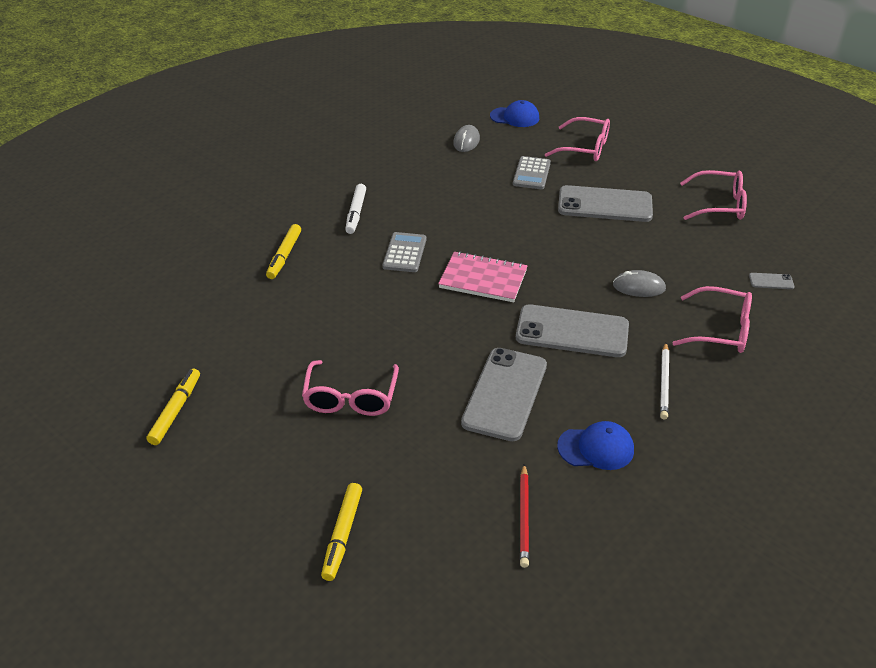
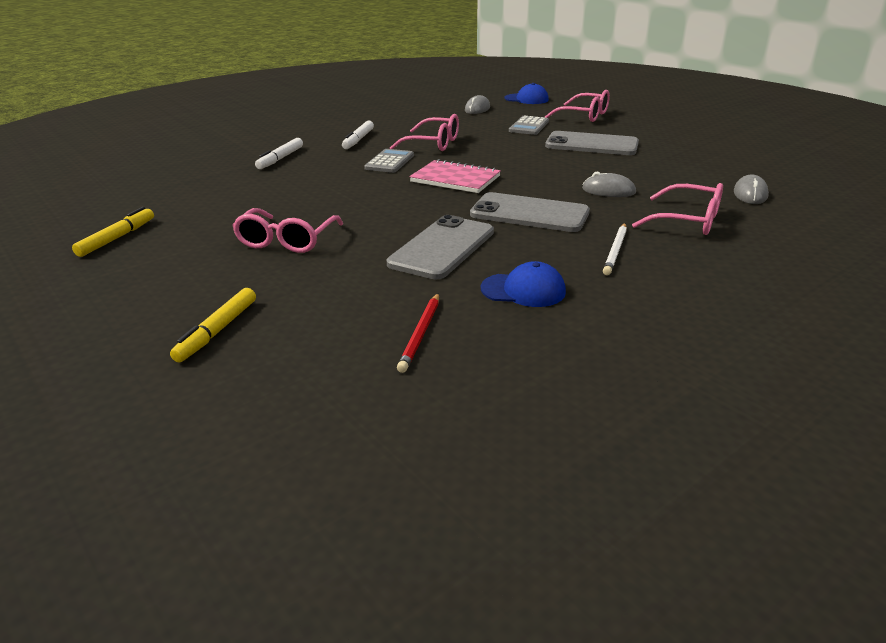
camera: 10 degrees right, 10 degrees down
(284, 256) = (280, 159): yellow marker -> white marker
(719, 205) = (706, 149): pink glasses -> pink glasses (433, 144)
(771, 281) = (750, 194): grey phone -> grey mouse

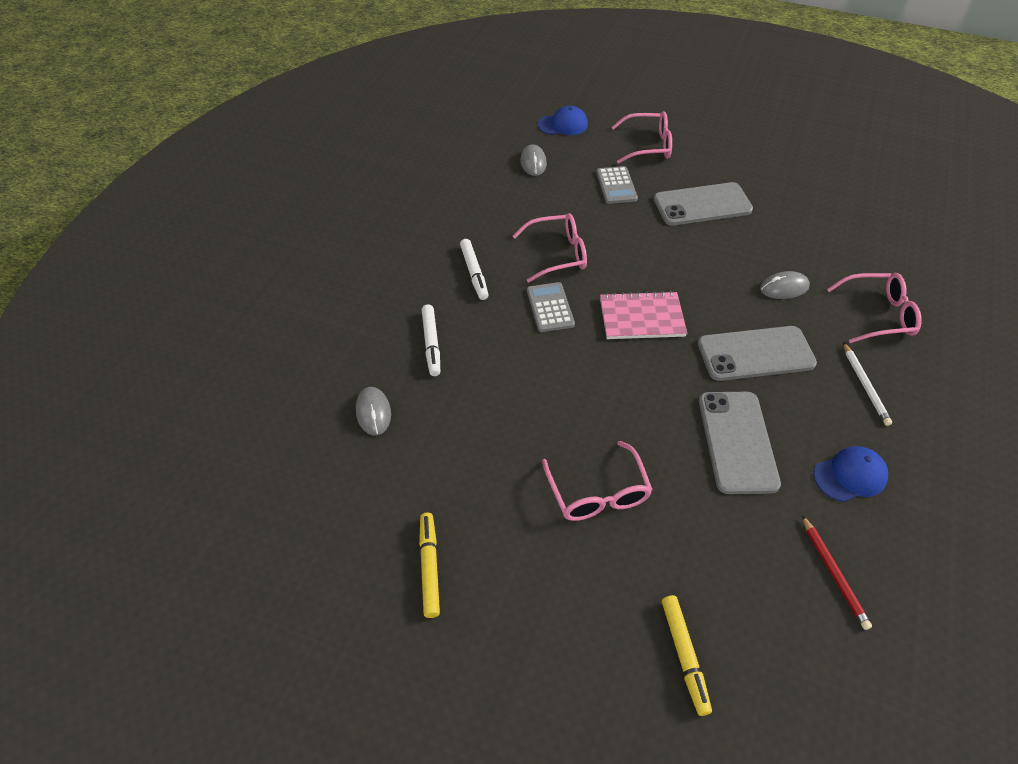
camera: 30 degrees left, 20 degrees up
(750, 194) = (888, 251): grey mouse -> grey mouse (373, 412)

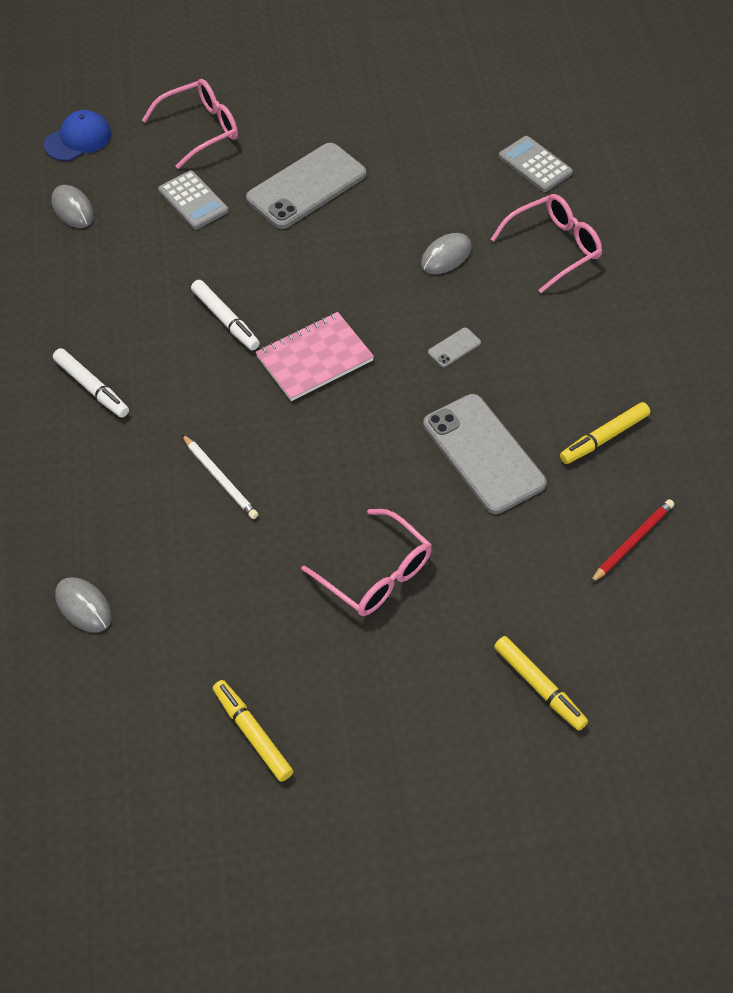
camera: 30 degrees left, 5 degrees up
(431, 343) = (97, 496): white marker -> white marker (225, 320)
(550, 307) = (207, 392): grey calculator -> grey calculator (535, 165)
(558, 254) = (176, 320): pink glasses -> none
(755, 354) = (454, 348): grey phone -> grey phone, size x0.41
(834, 573) = (632, 542): red pencil -> red pencil turned 90 degrees counterclockwise
(850, 475) = (604, 438): blue cap -> yellow marker
(865, 385) = (576, 334): white pencil -> white pencil (220, 478)

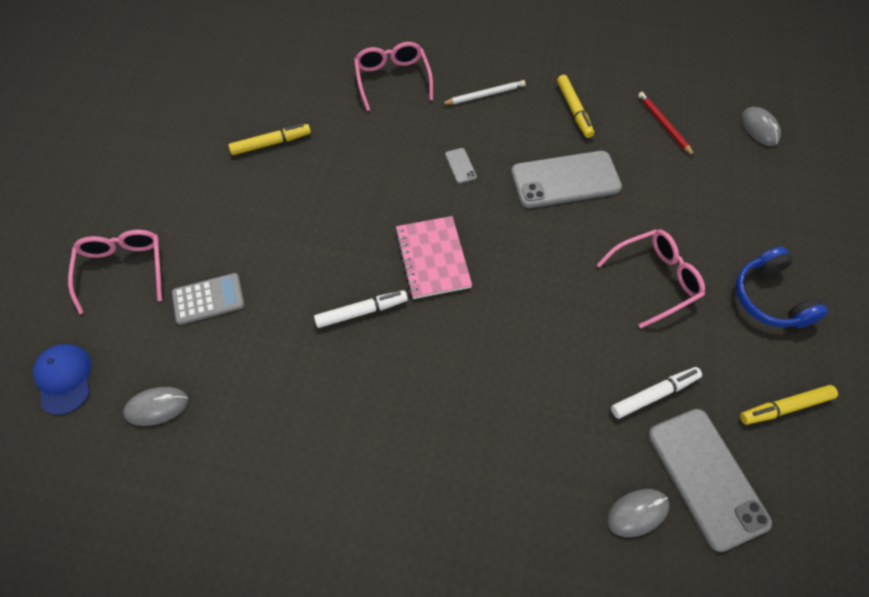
camera: 70 degrees left, 5 degrees up
(92, 387) = (391, 444): white marker -> white marker (654, 394)
(220, 478) = (532, 363): white pencil -> white pencil (485, 95)
(306, 186) = (242, 210): grey phone -> grey phone (706, 477)
(400, 701) = (769, 298): none -> blue headphones
(446, 256) = (368, 142): grey mouse -> grey mouse (759, 128)
(535, 165) = (307, 63): grey calculator -> none
(539, 686) = (769, 212): yellow marker -> yellow marker (271, 143)

